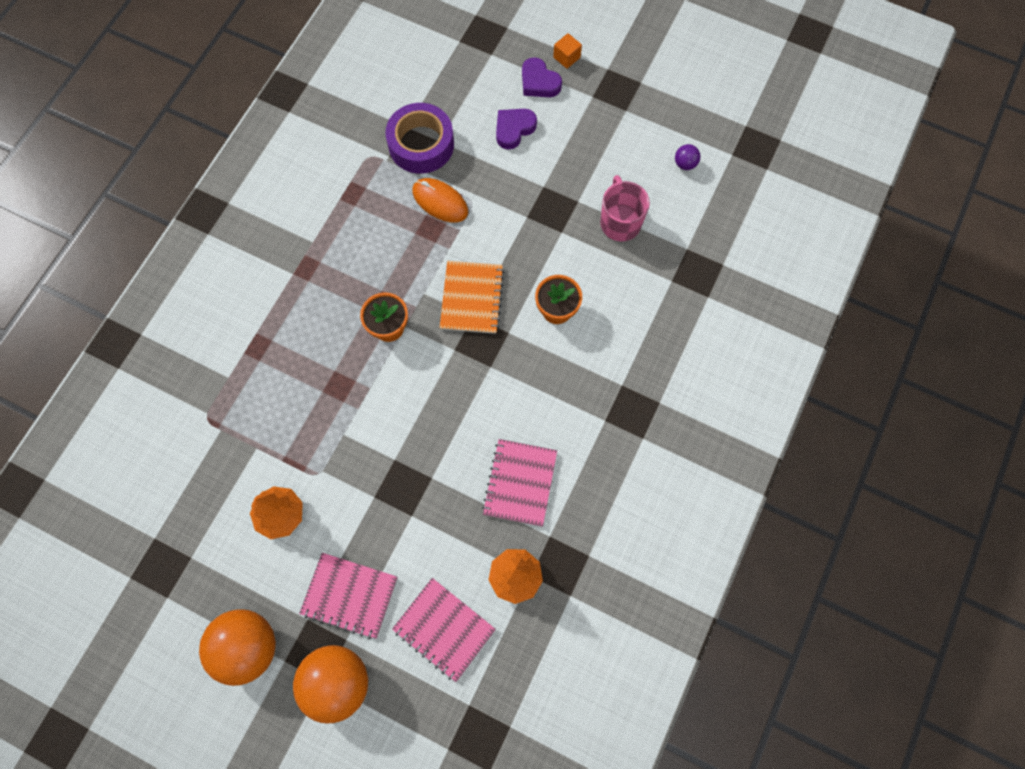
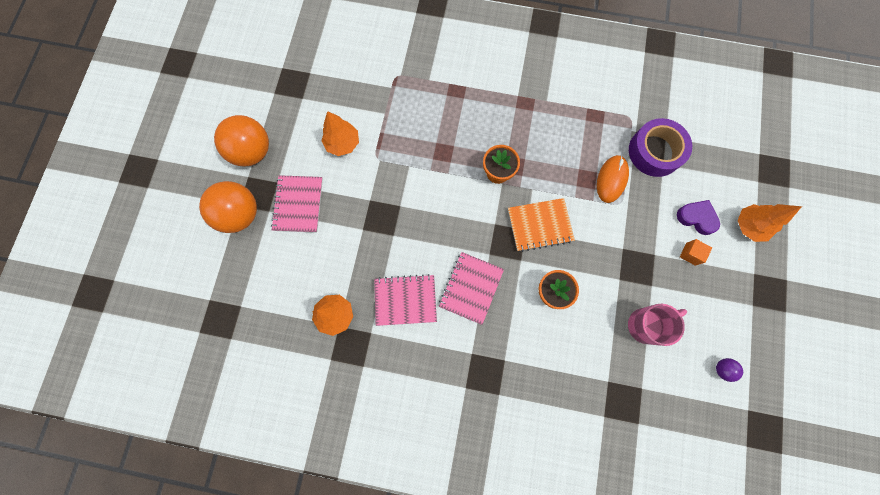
camera: 75 degrees right, 5 degrees up
(444, 629) = (288, 274): pink notebook -> pink notebook (471, 288)
(539, 82) = (749, 226): purple heart -> orange tree
(566, 57) = (782, 243): orange cube -> orange cube (690, 254)

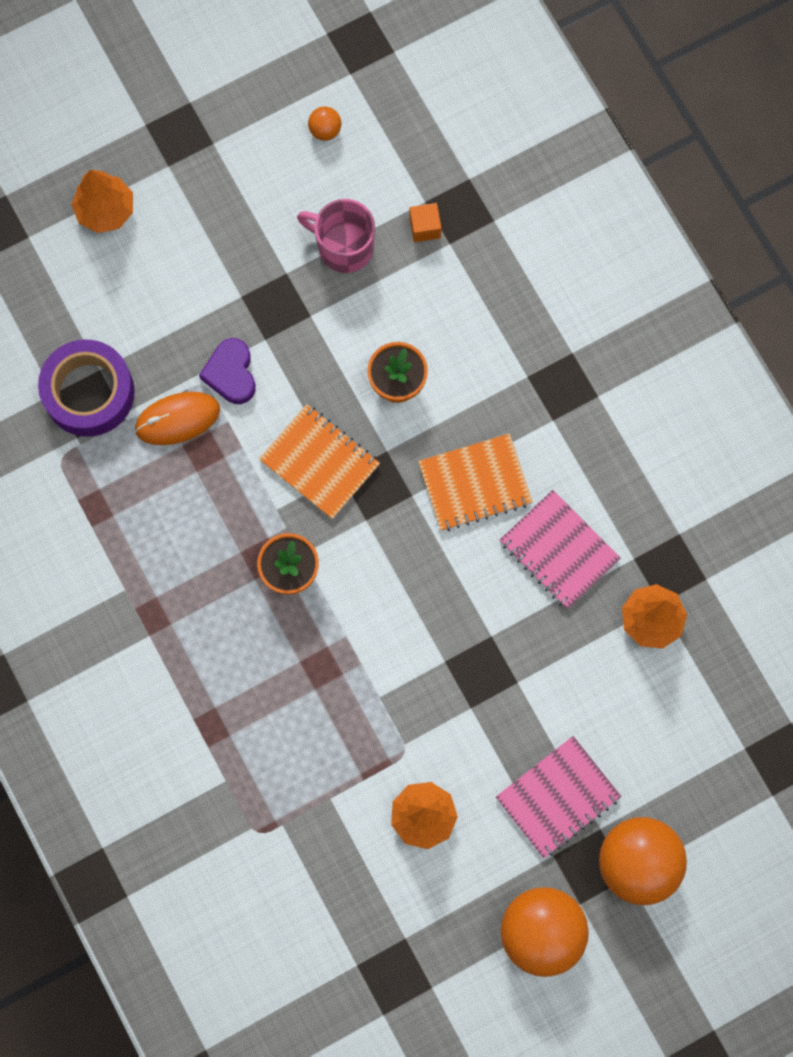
camera: 130 degrees left, 0 degrees up
(471, 288) = (475, 483): pink notebook -> orange notebook
(690, 254) = (204, 255): orange cube -> orange cube (425, 227)
(696, 218) = (146, 279): purple heart -> purple heart (231, 373)
(722, 369) = (325, 130): purple ball -> orange ball

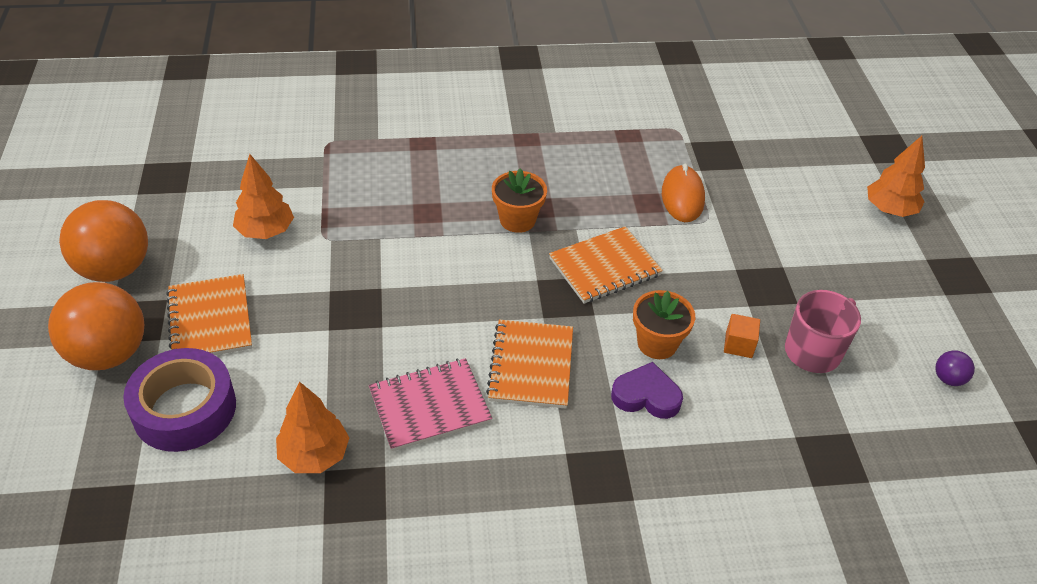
camera: 110 degrees right, 30 degrees down
(89, 392) = (726, 157): purple tape -> purple tape (184, 409)
(231, 373) = (711, 238): purple heart -> purple heart (646, 396)
(325, 130) = (948, 379): orange ball -> purple ball
(425, 227) = (819, 422): orange cube -> orange cube (739, 345)
(558, 797) = (210, 320): pink notebook -> orange notebook

